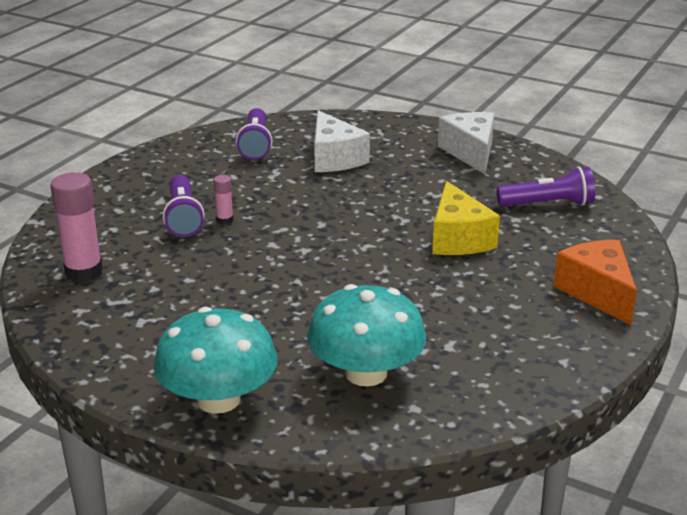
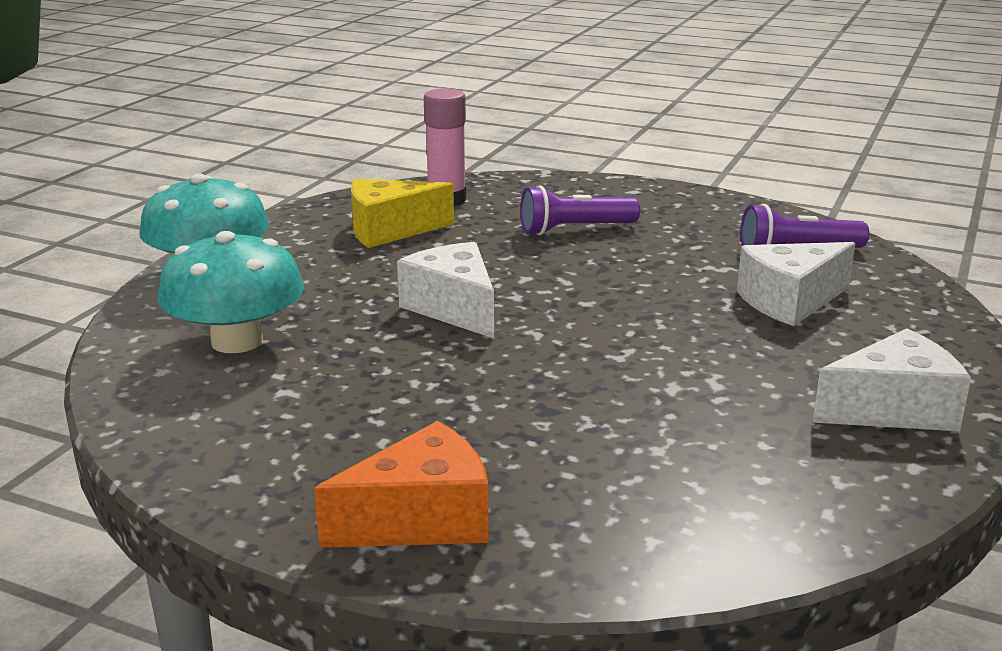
camera: 85 degrees right, 5 degrees down
(224, 220) = (576, 249): pink glue stick -> none
(322, 275) = (454, 308): none -> white cheese
(458, 238) = (572, 397): yellow cheese -> yellow cheese (389, 230)
(548, 204) = (725, 483): purple flashlight -> none

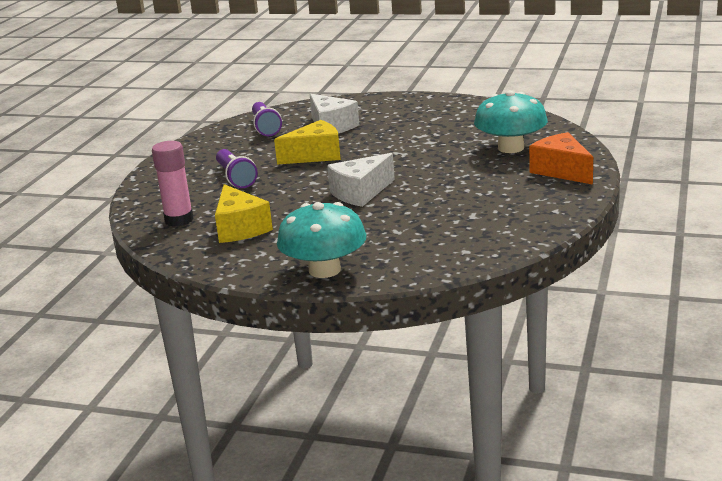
camera: 95 degrees left, 0 degrees up
(237, 341) = (422, 239): turquoise mushroom -> turquoise mushroom (511, 148)
(642, 283) = (315, 155): none -> yellow cheese
(893, 409) = (432, 108): white cheese -> none

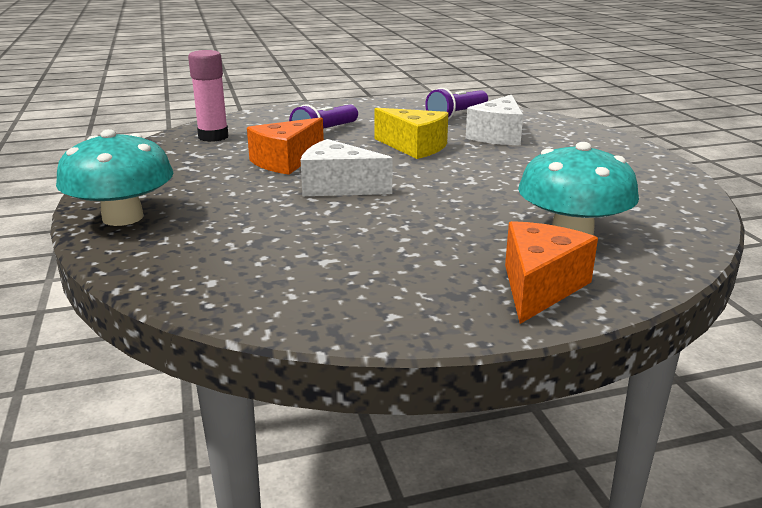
camera: 55 degrees right, 0 degrees up
(240, 228) = (208, 161): yellow cheese -> none
(283, 201) = (285, 161): none -> orange cheese

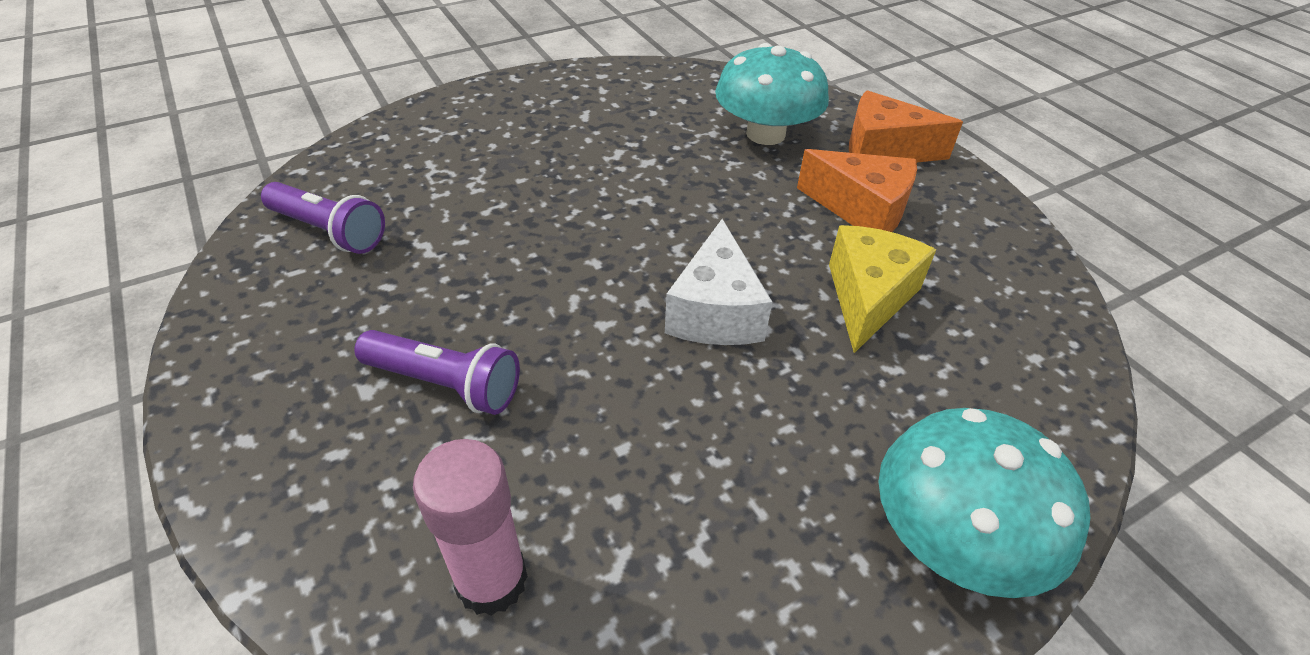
camera: 105 degrees left, 20 degrees up
(285, 161) = (624, 399): orange cheese -> orange cheese (862, 210)
(414, 147) = (517, 260): yellow cheese -> yellow cheese (868, 297)
(497, 136) = (450, 185): white cheese -> none

